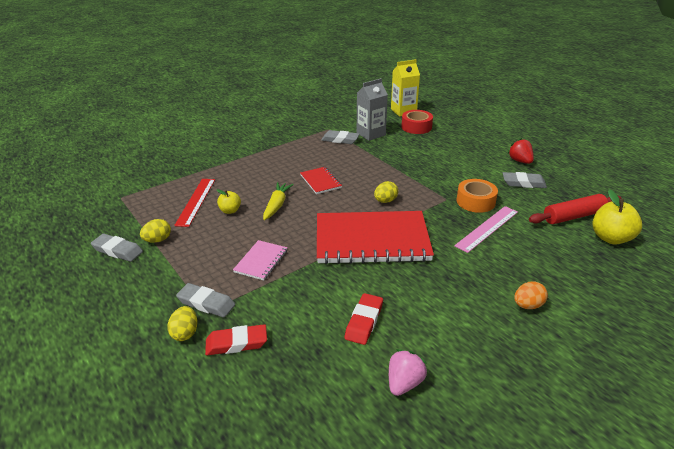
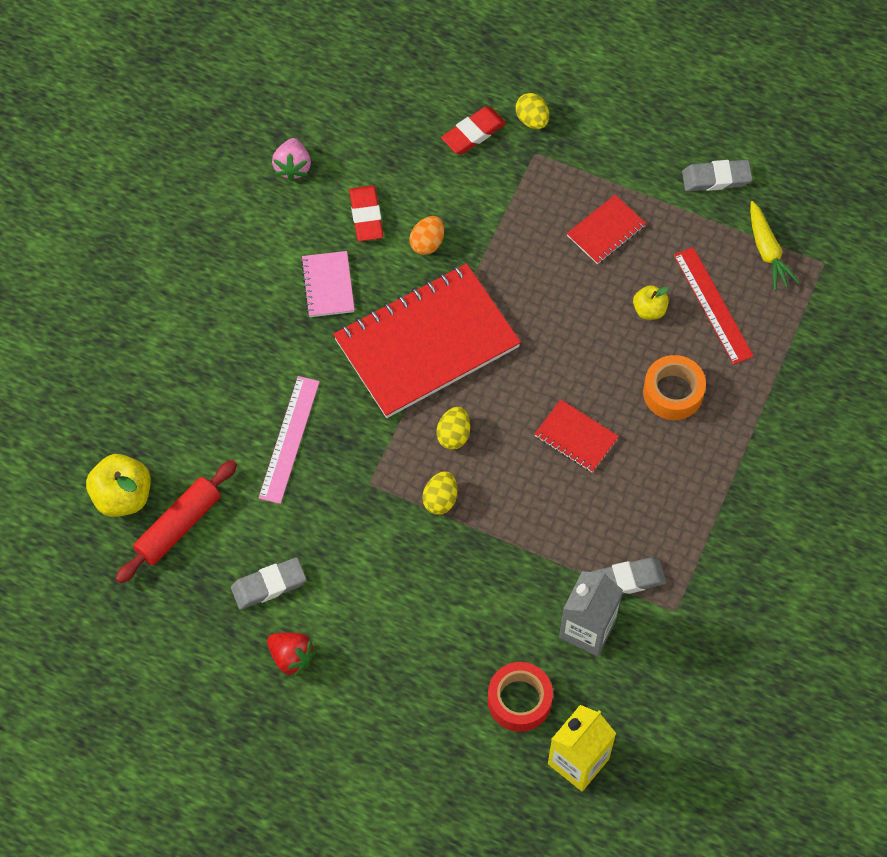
camera: 150 degrees right, 30 degrees up
(158, 240) = (687, 216): yellow egg -> yellow egg (440, 499)
(206, 303) = (544, 160): grey eraser -> none
(212, 251) = (606, 231): none -> red notebook
(261, 261) = (534, 243): pink notebook -> pink notebook (328, 285)
(277, 205) = (596, 351): yellow carrot -> yellow carrot (767, 251)
(475, 201) = (325, 497): orange tape -> orange tape (673, 392)
(528, 305) = (203, 319): orange egg -> orange egg (427, 243)

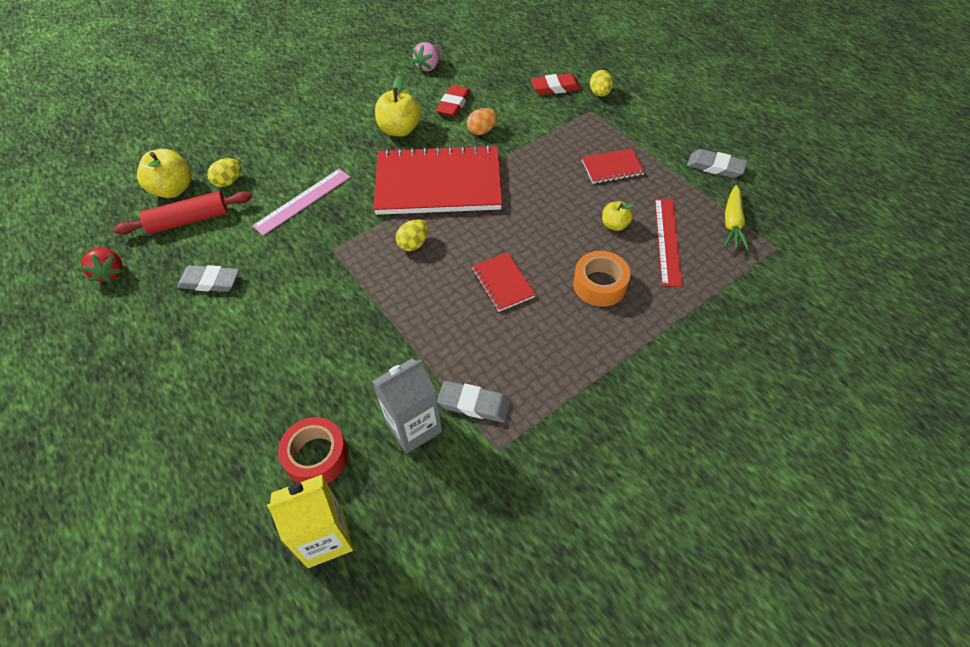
camera: 30 degrees right, 10 degrees down
(291, 657) = (181, 336): red strawberry -> red strawberry (110, 272)
(328, 285) = (400, 129): pink notebook -> yellow apple
(440, 499) = (372, 280): yellow egg -> yellow egg (228, 182)

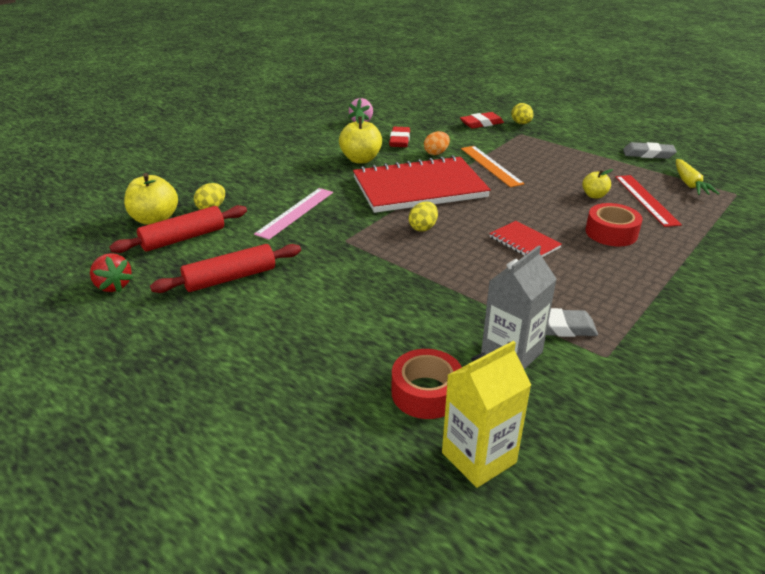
camera: 15 degrees left, 20 degrees down
(210, 281) = (230, 278): grey eraser -> red rolling pin
(529, 160) = (491, 165): none -> orange ruler
(599, 285) = (611, 233): orange tape -> red tape
(612, 168) = (565, 163): red notebook -> none

